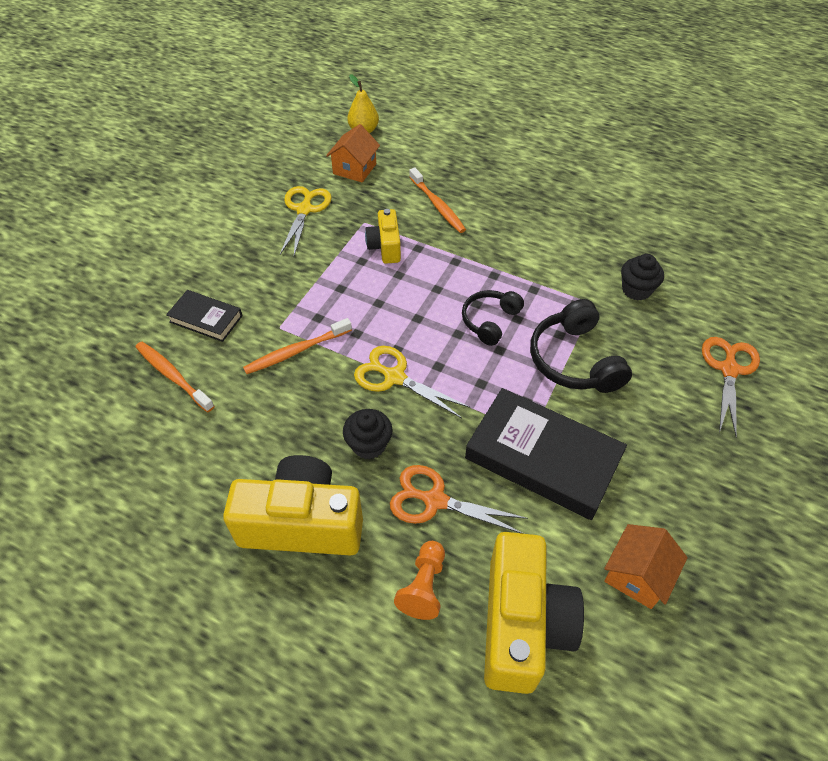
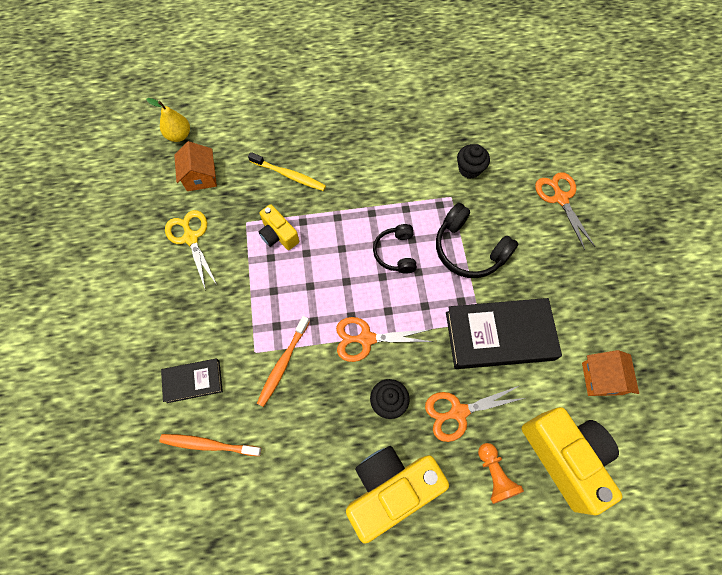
camera: 35 degrees left, 15 degrees up
(394, 377) = (366, 339): yellow scissors -> orange scissors
(437, 205) = (289, 175): orange toothbrush -> yellow toothbrush

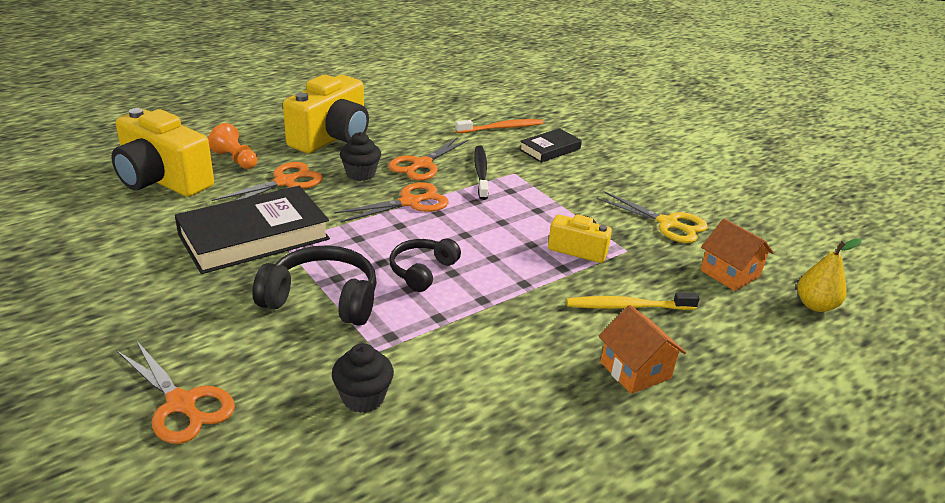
camera: 150 degrees right, 35 degrees down
(283, 363) = (481, 173): orange toothbrush -> black toothbrush
(327, 398) = (422, 164): none -> orange scissors
(395, 253) = (422, 271): black headphones -> black headphones turned 120 degrees counterclockwise
(601, 378) = (115, 234): orange house -> orange house (635, 370)

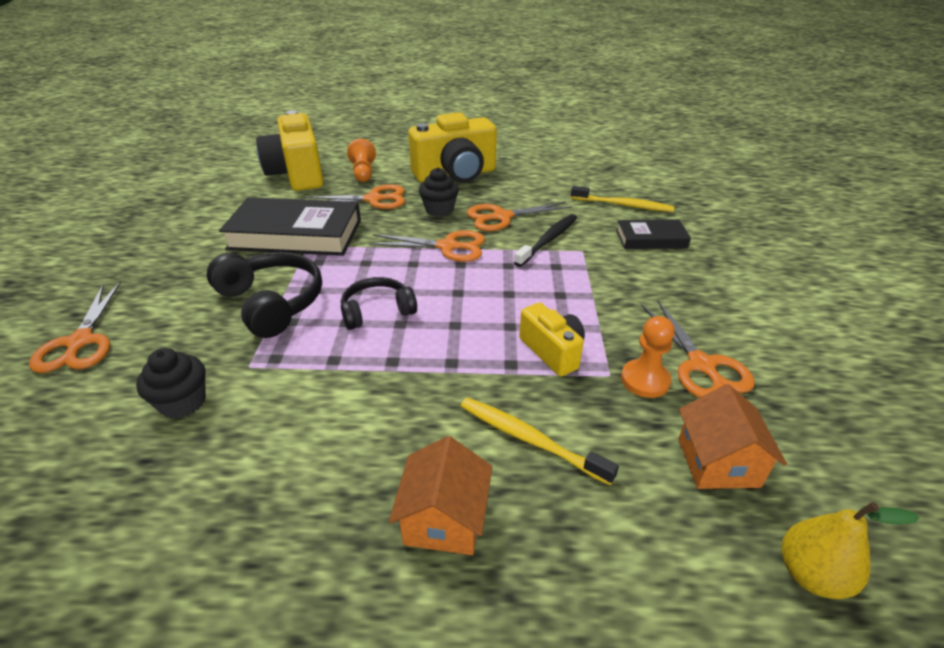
camera: 40 degrees right, 5 degrees up
(501, 128) = (623, 205): orange toothbrush -> yellow toothbrush
(649, 245) = (645, 380): none -> orange pawn
(667, 223) = (701, 365): yellow scissors -> orange scissors

